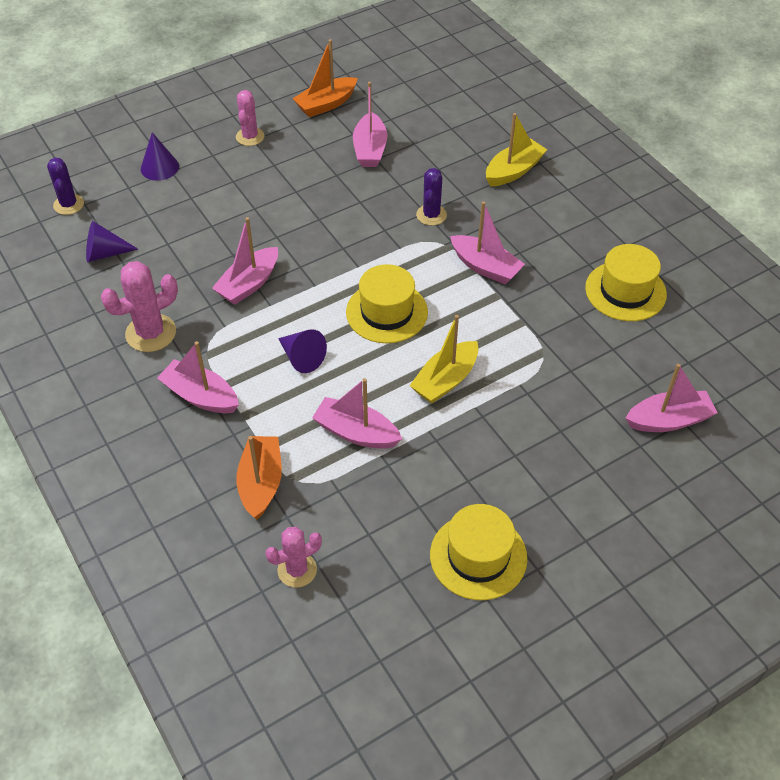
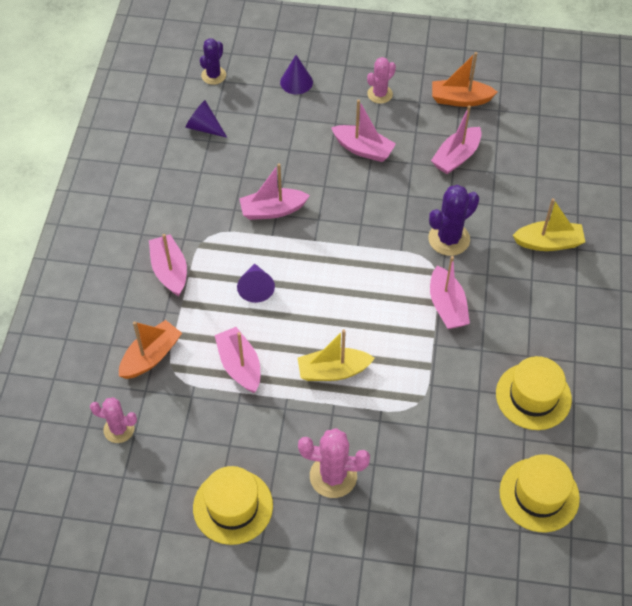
camera: 40 degrees right, 5 degrees up
(151, 333) = (180, 205): pink cactus -> pink cactus (333, 476)
(387, 312) = (343, 293): yellow hat -> yellow hat (539, 494)
(431, 215) = (449, 239): purple cactus -> purple cactus, size x1.50
(669, 420) = (459, 514): pink boat -> pink boat (363, 149)

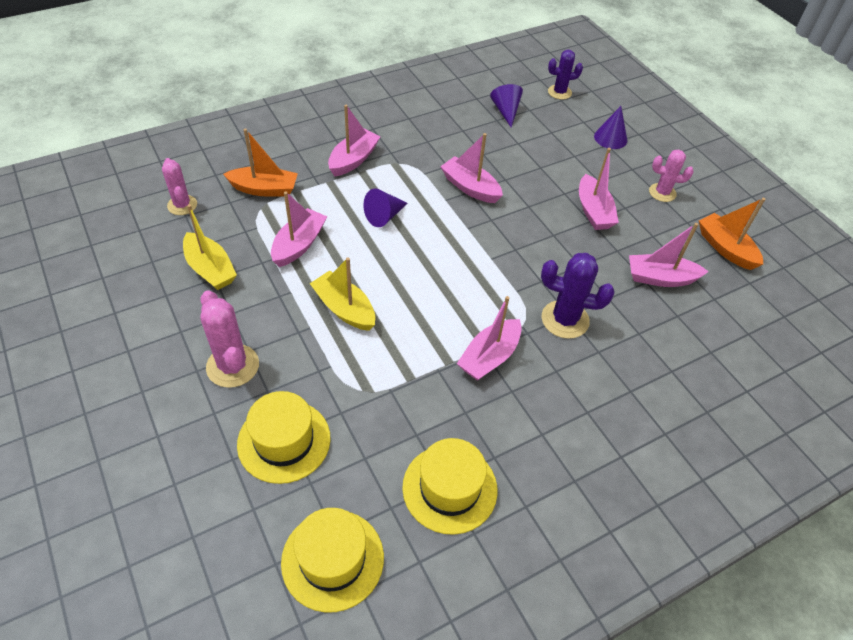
camera: 50 degrees right, 5 degrees down
(233, 506) = (154, 311): yellow hat -> yellow hat (284, 441)
(548, 243) = (645, 403): yellow boat -> yellow boat (210, 269)

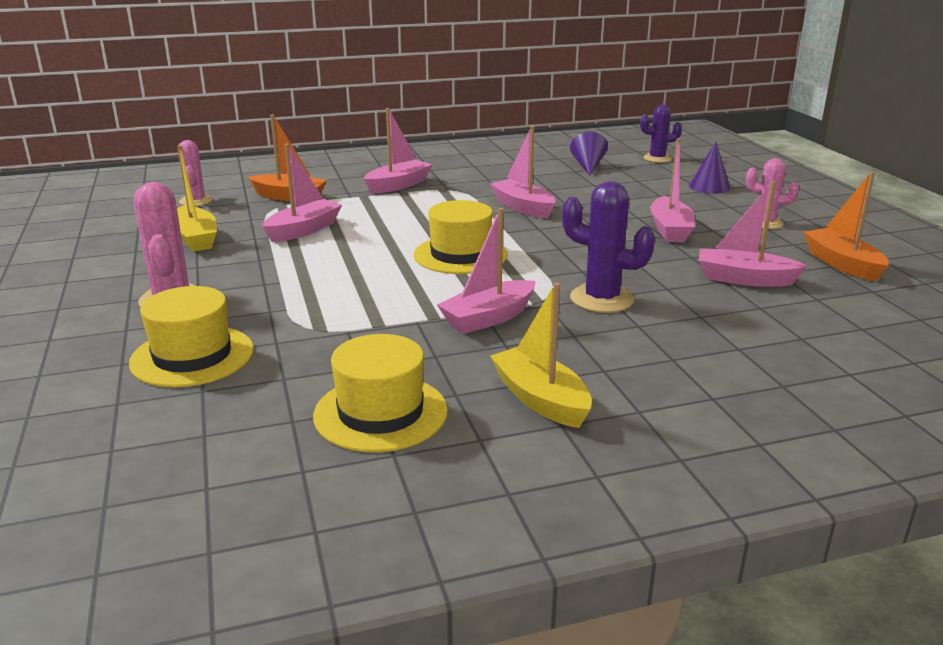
camera: 15 degrees right, 25 degrees down
(332, 559) = (187, 455): yellow hat -> yellow hat (460, 255)
(344, 309) = (328, 272): yellow boat -> yellow boat (540, 399)
(384, 216) = (412, 219): purple cone -> none

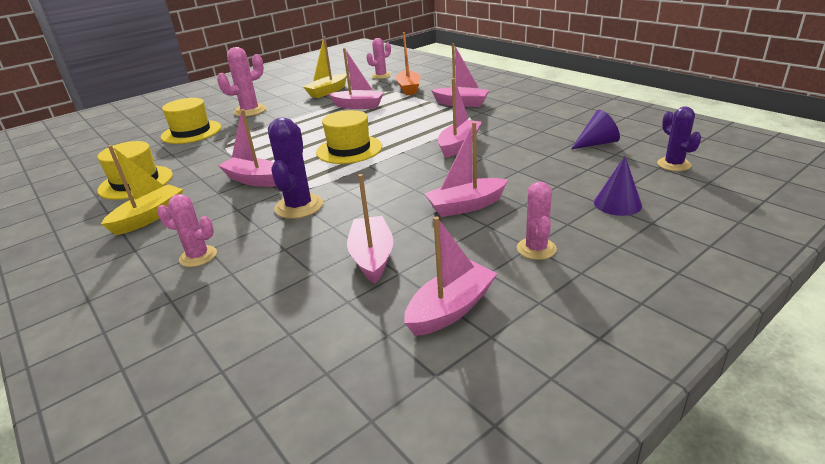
camera: 70 degrees right, 5 degrees up
(688, 365) = (198, 256): none -> pink cactus
(842, 264) = (451, 309): orange boat -> pink boat

